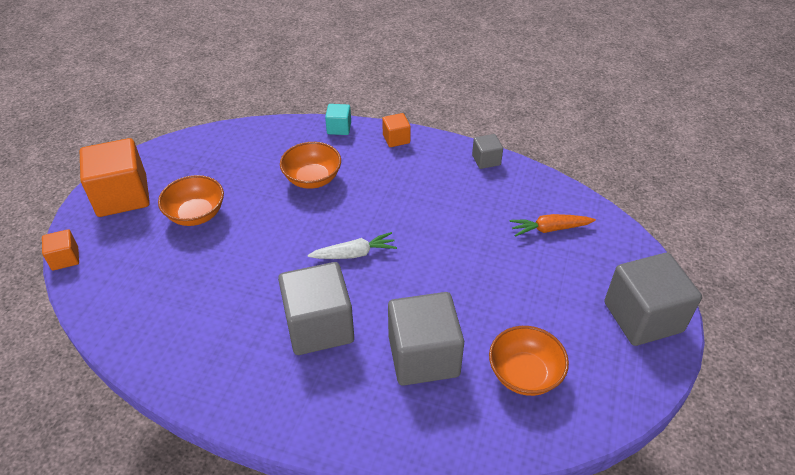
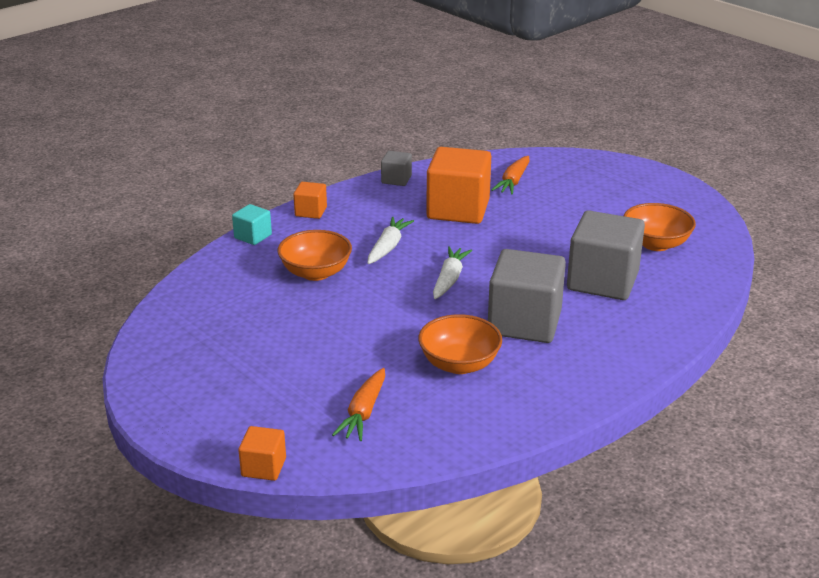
camera: 60 degrees left, 15 degrees down
(122, 196) = (195, 403): orange cube -> orange cube (458, 209)
(147, 281) = (363, 412): none -> orange carrot
(196, 214) = (290, 357): orange bowl -> orange bowl (459, 364)
(377, 200) = (388, 247): none -> white carrot
(643, 317) = (639, 180): grey cube -> none

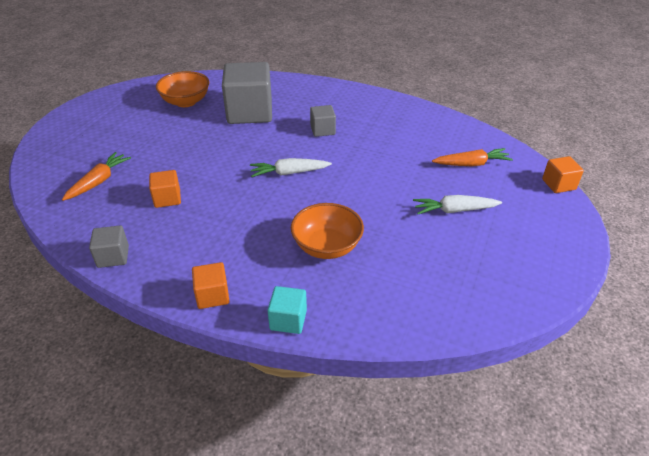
camera: 115 degrees left, 10 degrees up
(388, 247) = (257, 218): white carrot -> white carrot (454, 210)
(458, 209) = (167, 198): orange cube -> orange cube, size x0.48
(459, 364) = (389, 143): orange bowl -> none
(513, 182) = (99, 181): orange carrot -> orange carrot turned 60 degrees counterclockwise
(524, 322) = (322, 130): grey cube -> grey cube, size x0.48

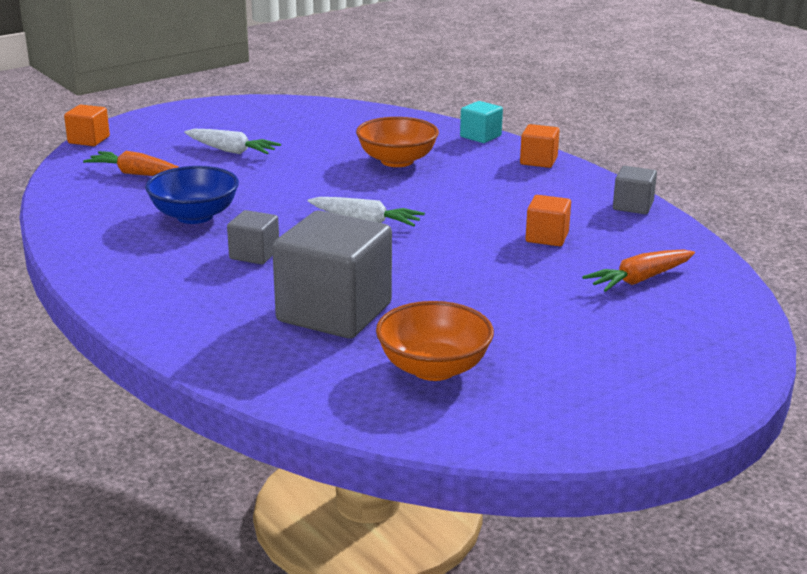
camera: 150 degrees left, 15 degrees down
(387, 144) = (194, 216): none -> blue bowl

